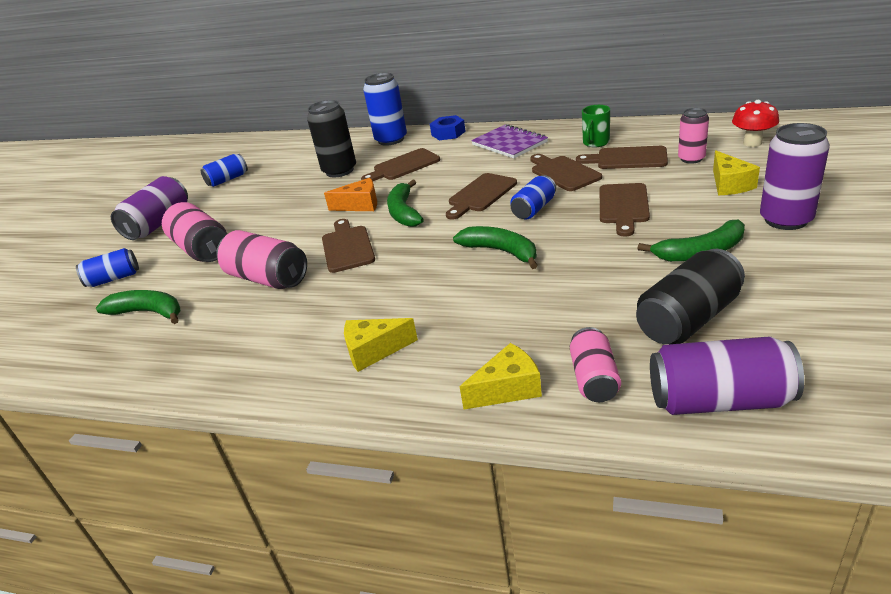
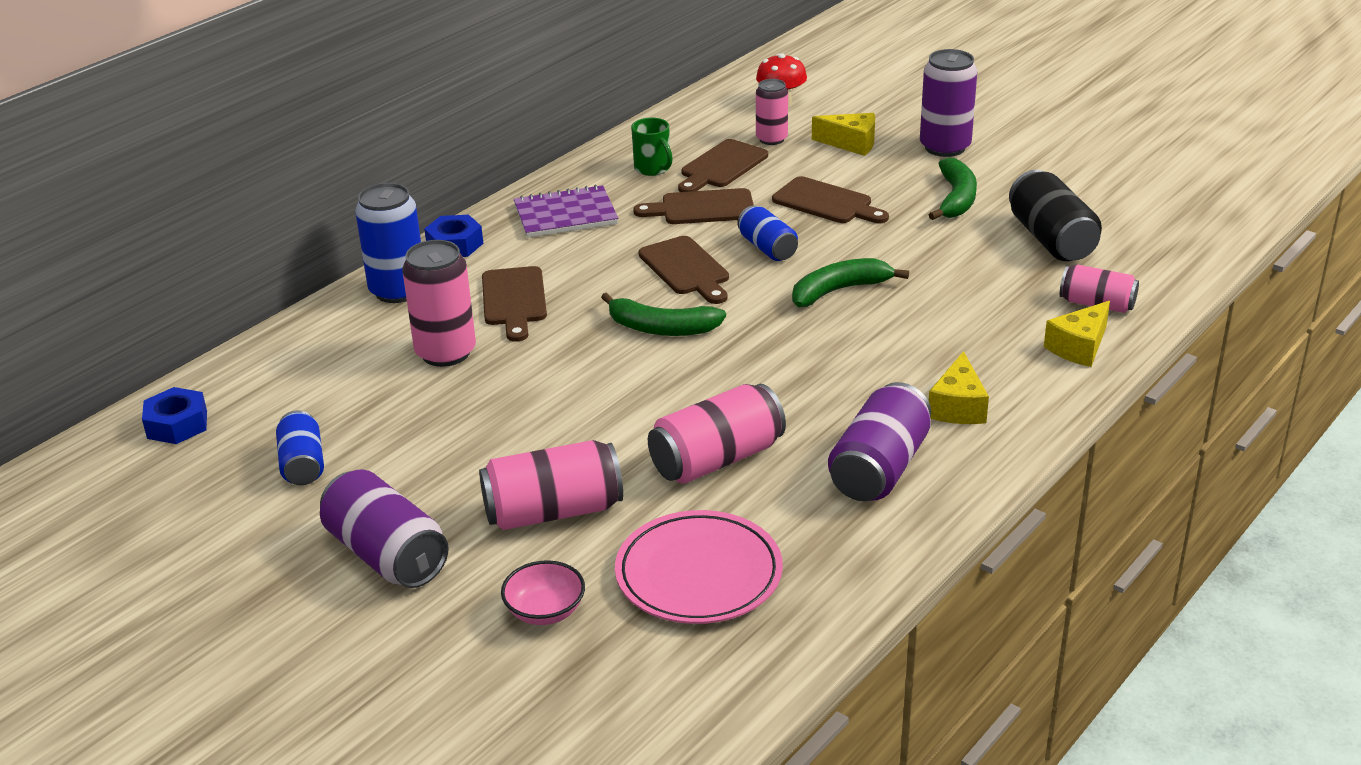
camera: 70 degrees left, 0 degrees up
(114, 279) = (545, 611): blue can -> pink bowl
(149, 312) = (698, 574): green banana -> pink plate
(250, 146) = (177, 424): none -> blue nut
(339, 171) = (445, 353): black can -> pink can
(347, 247) = (705, 386): brown cutting board -> none
(360, 205) = (593, 356): orange cheese -> none
(507, 389) = (1079, 347): yellow cheese -> yellow cheese turned 135 degrees counterclockwise
(719, 400) = (1161, 264): purple can -> purple can (879, 468)

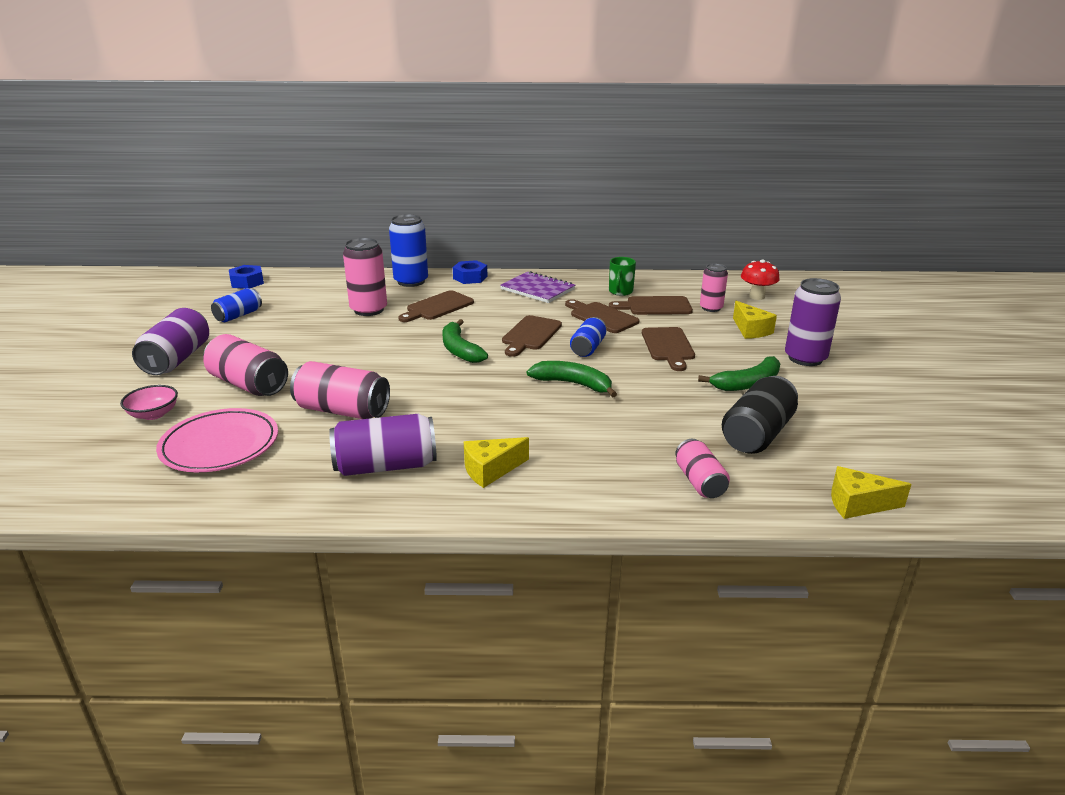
camera: 50 degrees right, 5 degrees down
(1079, 347) = (630, 493): yellow cheese -> yellow cheese (858, 504)

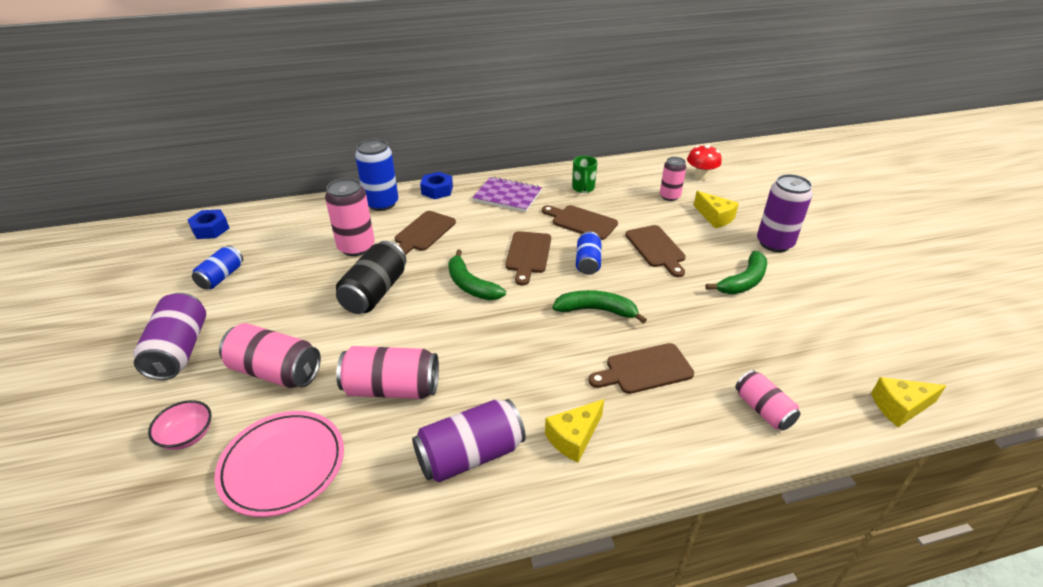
camera: 15 degrees left, 10 degrees up
(655, 306) = (622, 201): brown cutting board -> brown cutting board (645, 370)
(757, 434) = (781, 341): black can -> black can (375, 292)

